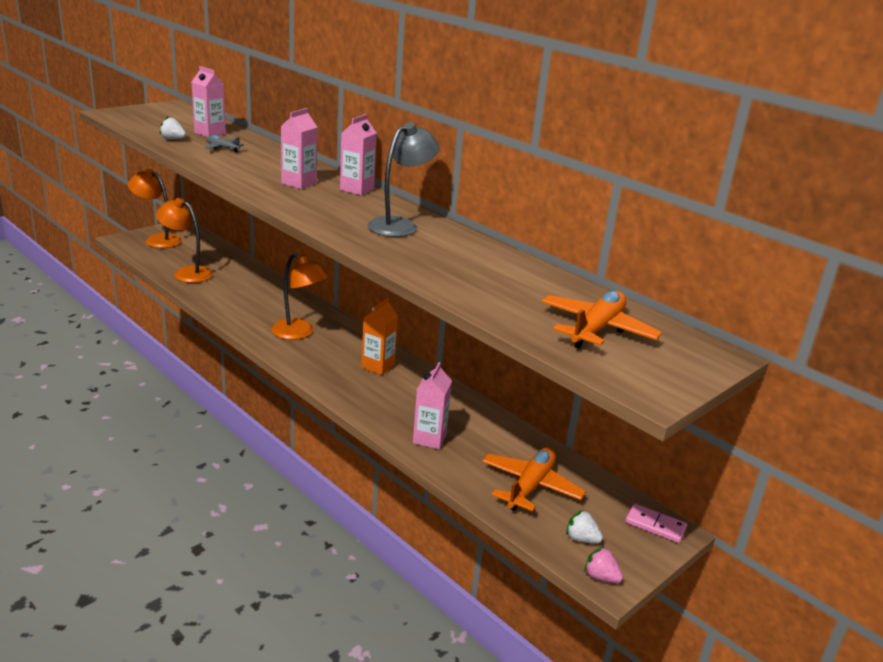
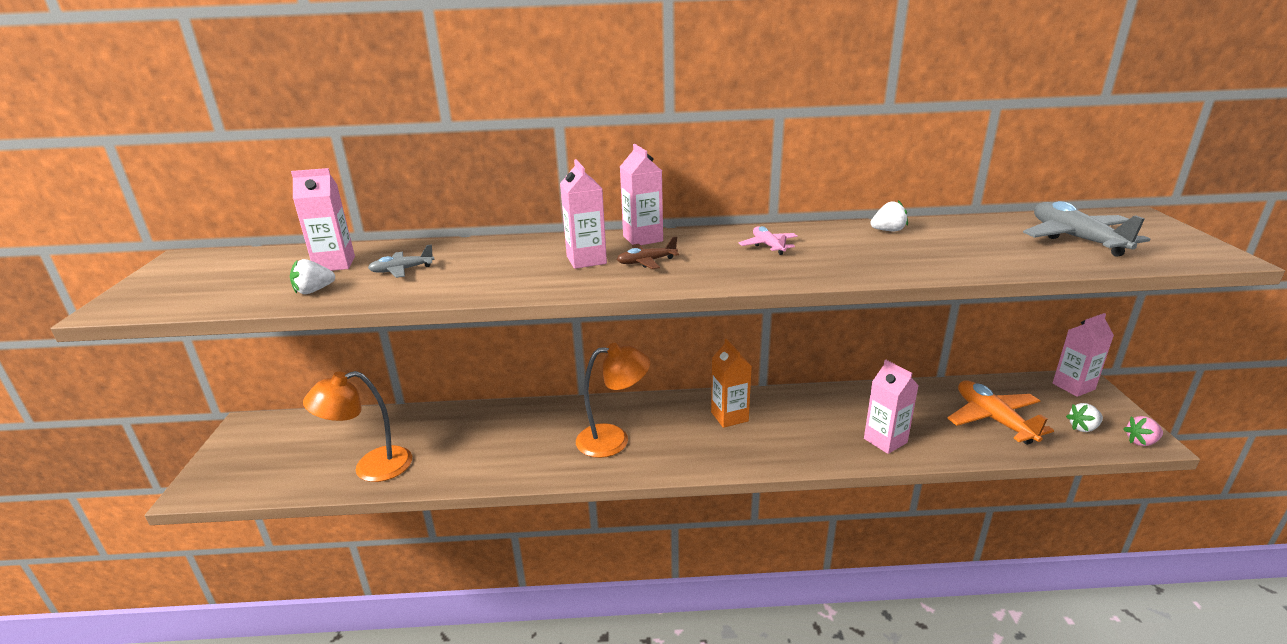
camera: 45 degrees left, 0 degrees up
(157, 239) = (247, 458): orange lamp -> none
(319, 198) = (646, 262): none -> brown plane
(400, 225) = (768, 246): grey lamp -> pink plane
(496, 258) = (888, 230): none -> white strawberry
(597, 329) = (1076, 239): orange plane -> grey plane
(655, 525) = (1073, 386): pink domino -> pink carton

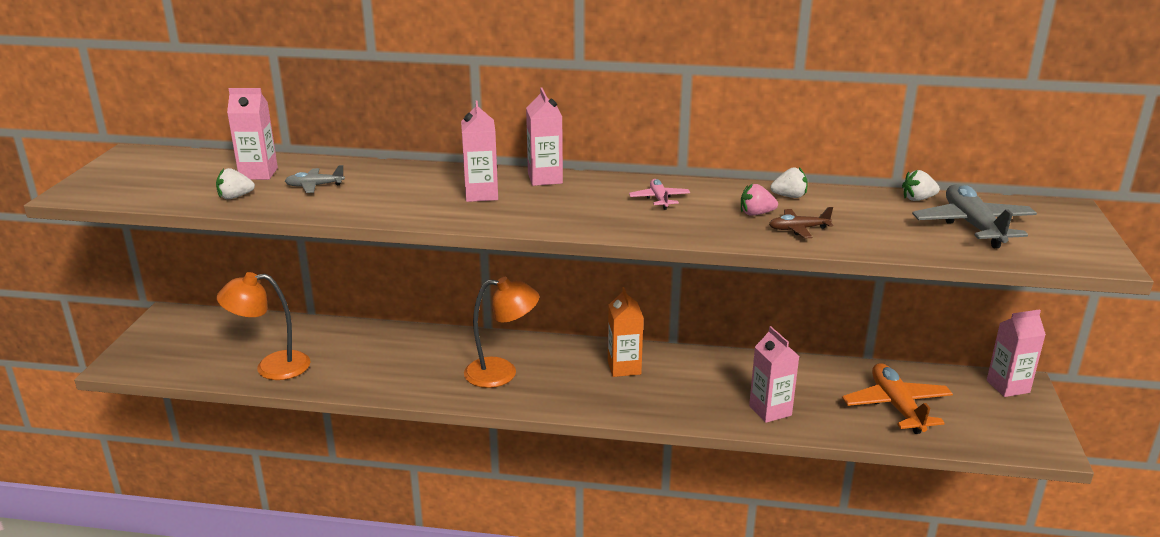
camera: 10 degrees right, 0 degrees up
(646, 262) = (535, 202): brown plane -> brown plane (798, 229)
(1083, 428) = (988, 427): white strawberry -> white strawberry (918, 199)
(1141, 442) = (1041, 448): pink strawberry -> pink strawberry (756, 214)

